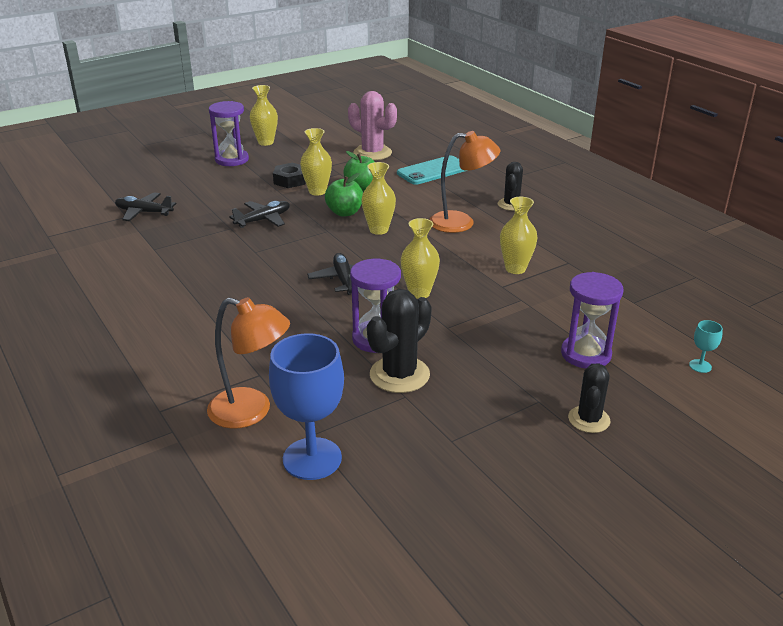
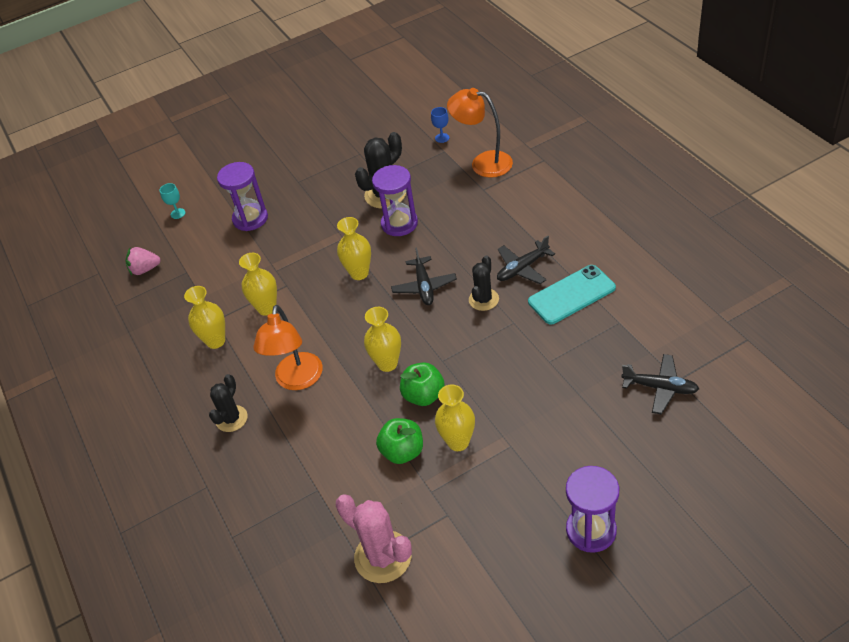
camera: 170 degrees left, 15 degrees up
(263, 220) = (515, 378): black plane -> black plane (522, 268)
(265, 142) = (551, 594): yellow vase -> yellow vase (216, 341)
(290, 180) = (496, 470): black nut -> none
(312, 459) = (442, 138): blue goblet -> blue goblet, size x0.42
(433, 171) = (304, 501): turquoise phone -> turquoise phone (571, 295)
(461, 222) = (297, 380): orange lamp -> orange lamp turned 90 degrees counterclockwise
(589, 419) = (272, 171): black cactus -> black cactus (483, 299)
(690, 306) = (145, 269): none -> pink strawberry

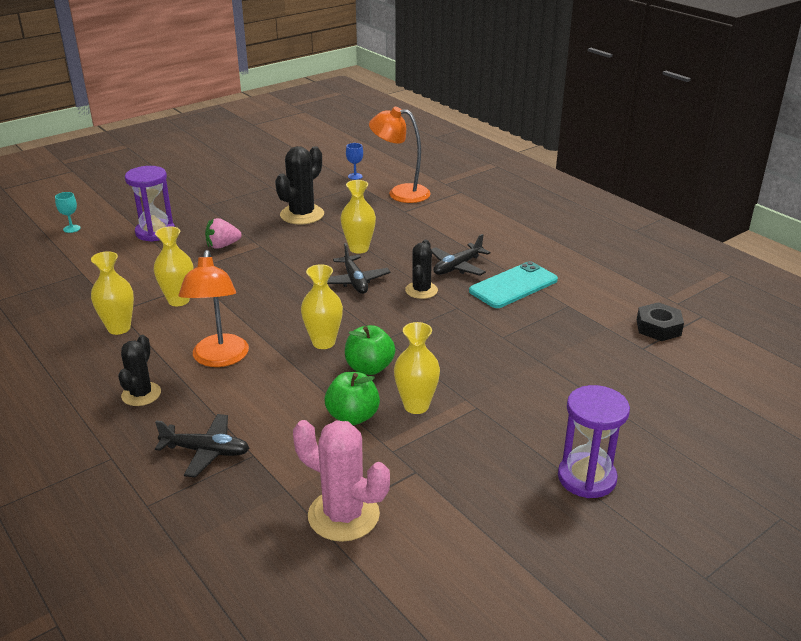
camera: 15 degrees left, 15 degrees down
(145, 269) = (32, 272): pink strawberry -> pink strawberry (222, 246)
(359, 273) = (282, 272): yellow vase -> yellow vase (359, 248)
(399, 223) = (320, 235): purple hourglass -> none
(660, 388) = (626, 355): black plane -> black plane (206, 451)
(700, 354) = (658, 327): none -> black nut

